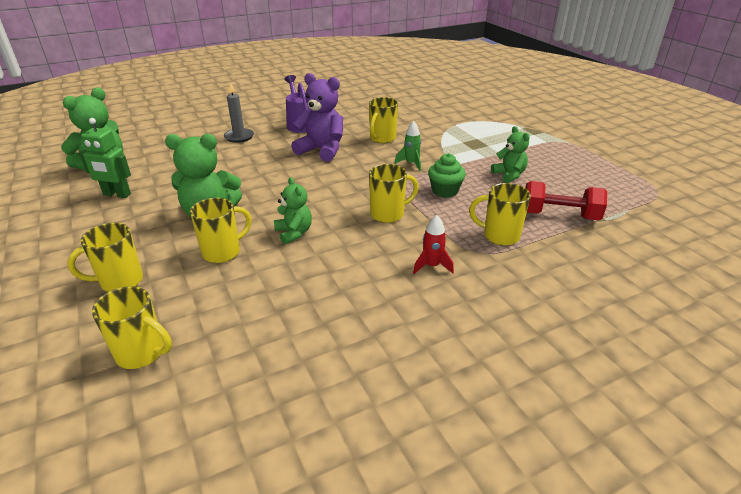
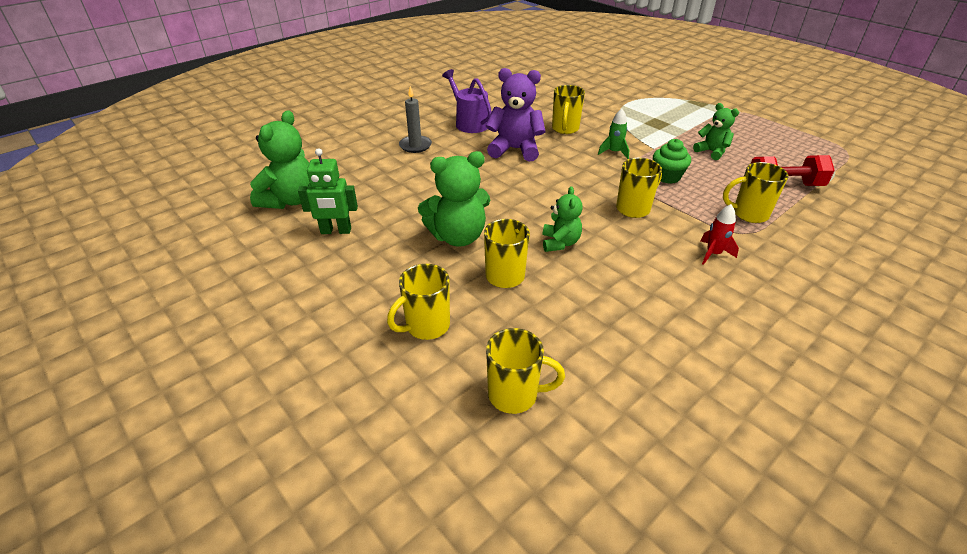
camera: 15 degrees left, 5 degrees up
(294, 233) = (560, 243): green teddy bear -> green teddy bear turned 45 degrees clockwise

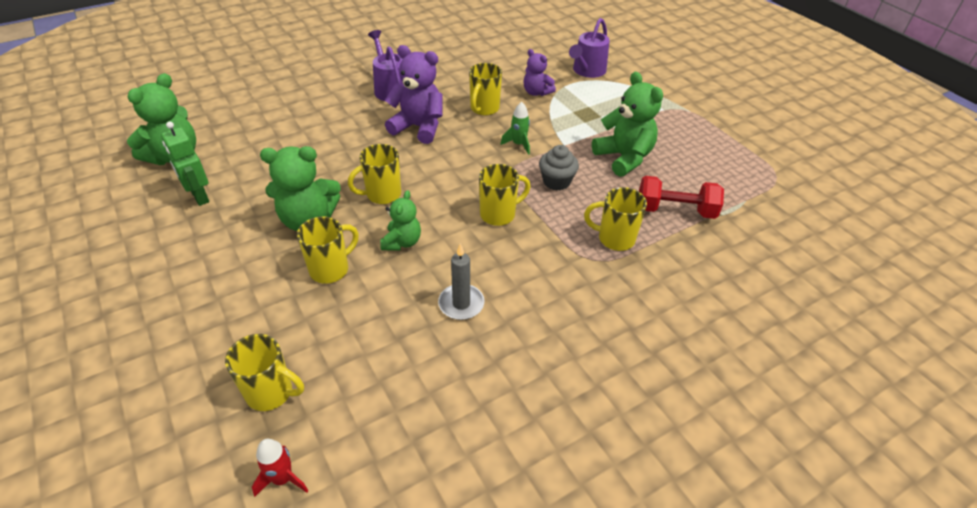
camera: 10 degrees right, 5 degrees up
(336, 231) = (199, 196): green robot -> green robot turned 45 degrees clockwise
(415, 146) = (322, 109): grey candle -> grey candle (461, 304)
(426, 326) = (230, 310): yellow mug -> yellow mug (382, 195)
(602, 112) = (536, 92): none -> purple teddy bear
(635, 92) = (587, 71): none -> purple watering can
(667, 176) = (556, 181): green cupcake -> grey cupcake
(711, 152) = (624, 158): green teddy bear -> green teddy bear, size x1.67
(713, 254) = (547, 279): red rocket -> red rocket (283, 479)

